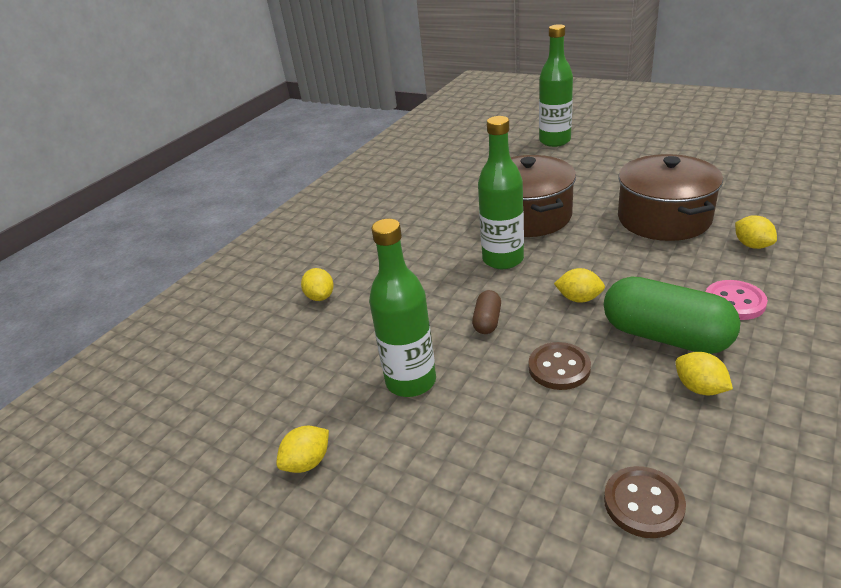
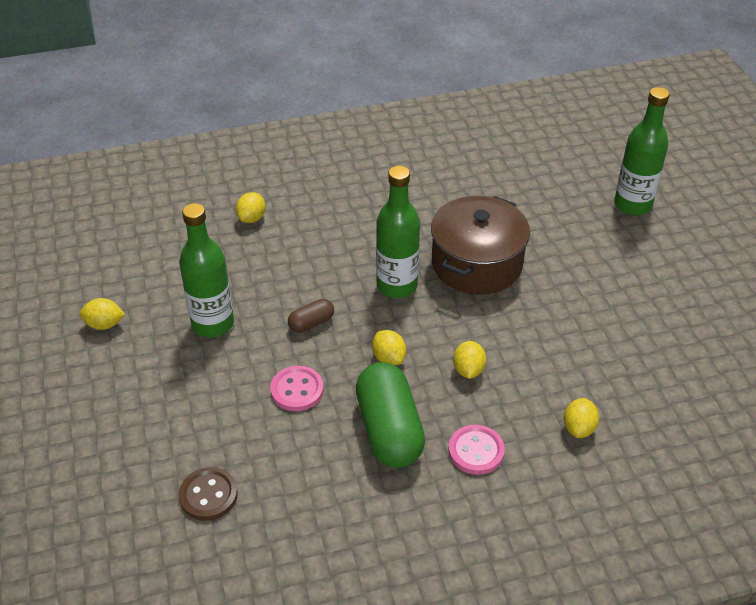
camera: 40 degrees right, 10 degrees up
(559, 368) = (297, 390): brown button -> pink button
(664, 218) = (565, 351): brown pot -> none
(699, 388) = (345, 475): yellow lemon -> yellow lemon (468, 370)

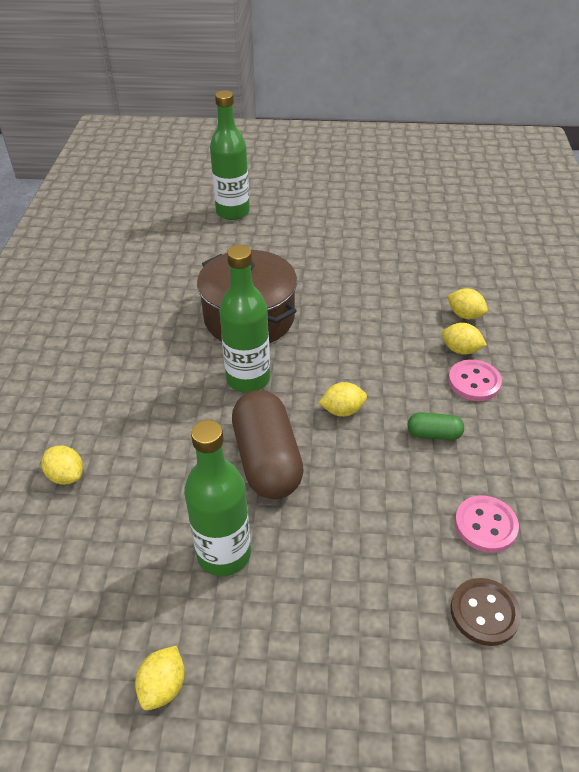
camera: 70 degrees left, 0 degrees up
(297, 390) = (358, 495): pink button -> pink button (485, 525)
(311, 323) = (267, 460): brown capsule -> brown capsule, size x2.14
(389, 430) = (434, 434): green capsule -> green capsule, size x0.47
(468, 370) = (379, 360): yellow lemon -> yellow lemon (460, 350)

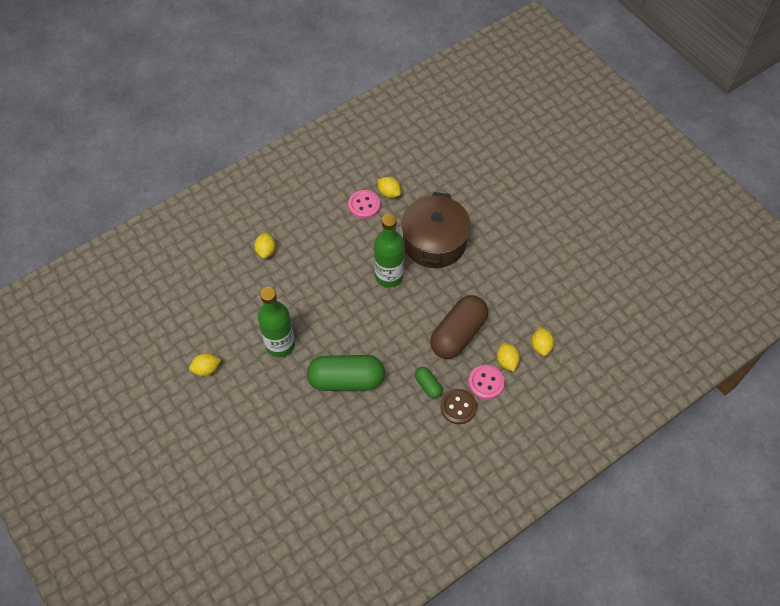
camera: 50 degrees right, 15 degrees up
(233, 212) = (518, 162): green bottle -> none
(267, 460) = (345, 323): brown capsule -> brown capsule (458, 334)
(342, 410) = (406, 333): yellow lemon -> yellow lemon (389, 193)
(351, 511) = (346, 380): none -> green capsule
(484, 613) = (337, 468): brown button -> brown button (458, 407)
(485, 525) = (388, 442): pink button -> pink button (364, 205)

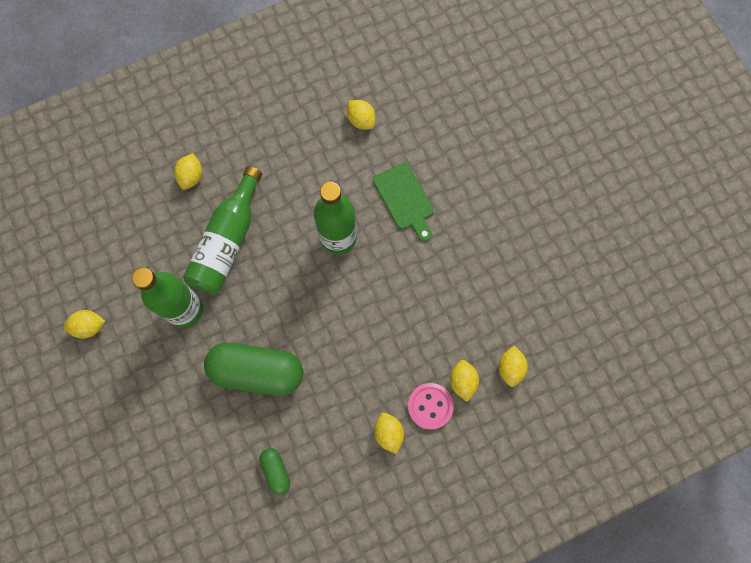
camera: 10 degrees right, 15 degrees up
(304, 292) = (227, 241): none -> green bottle
(364, 205) = (326, 132): pink button -> none
(428, 385) = (357, 397): green capsule -> green capsule (276, 471)
(434, 242) = (405, 199): brown pot -> green cutting board
(458, 334) = (409, 333): brown capsule -> none
(458, 407) = (388, 433): brown button -> yellow lemon

